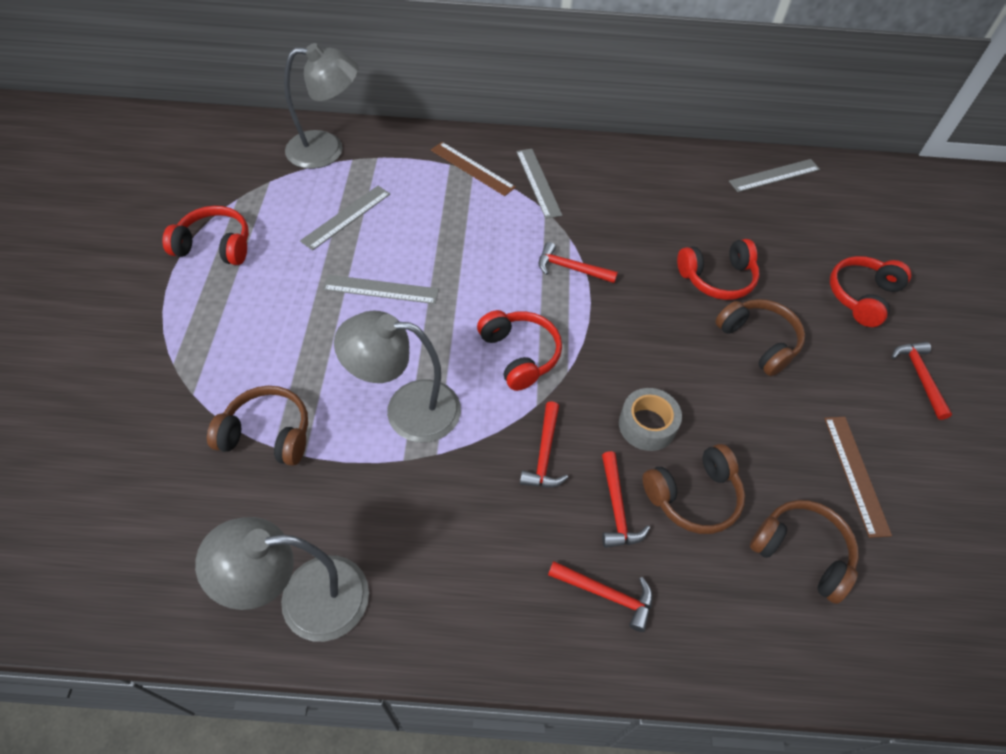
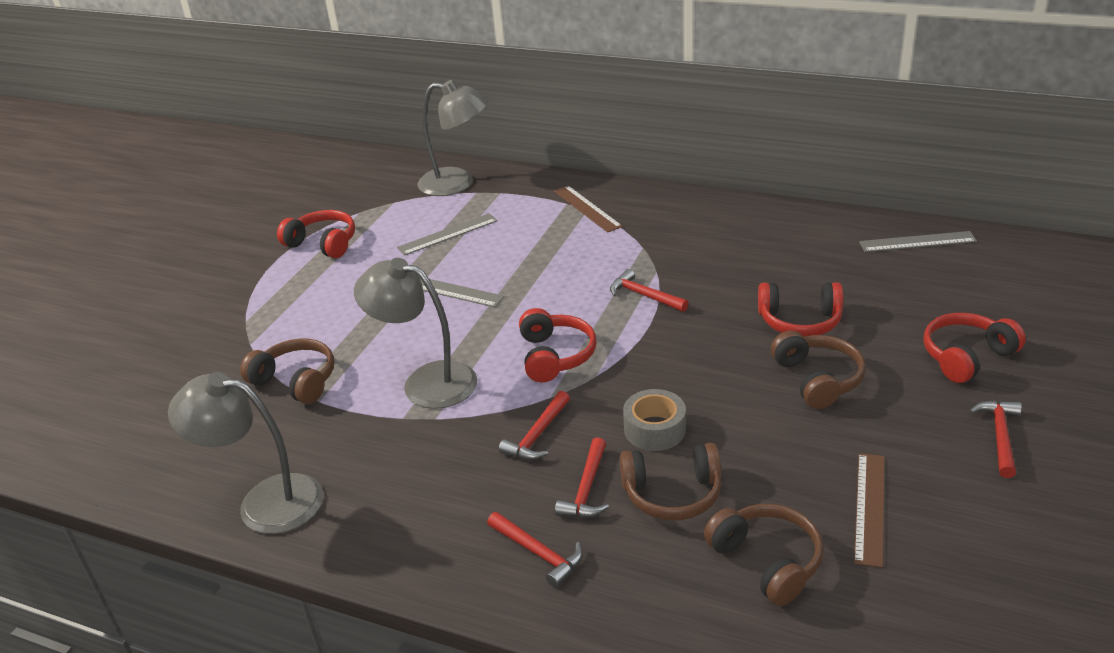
camera: 25 degrees right, 20 degrees down
(538, 182) = (648, 225): grey ruler -> none

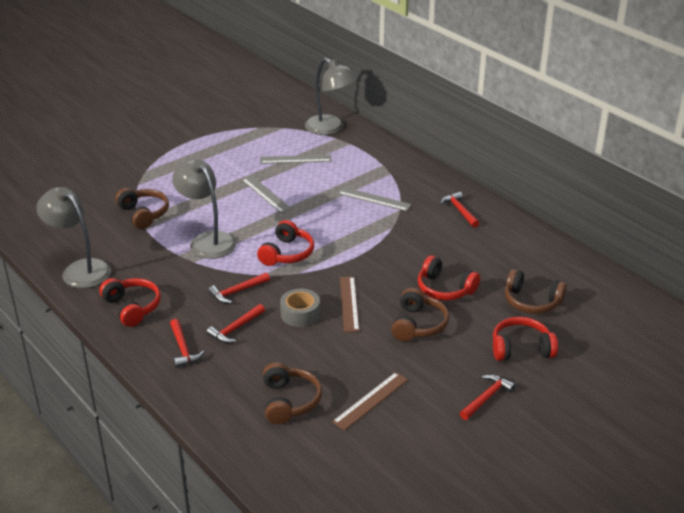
camera: 25 degrees right, 0 degrees up
(323, 243) = (222, 140): red headphones -> red headphones (132, 307)
(587, 208) = (391, 172): brown ruler -> brown ruler (349, 303)
(644, 295) = (370, 239): red hammer -> red hammer (459, 210)
(672, 494) = (276, 349): brown headphones -> brown headphones (531, 302)
(917, 242) = (575, 270): grey ruler -> grey ruler (374, 199)

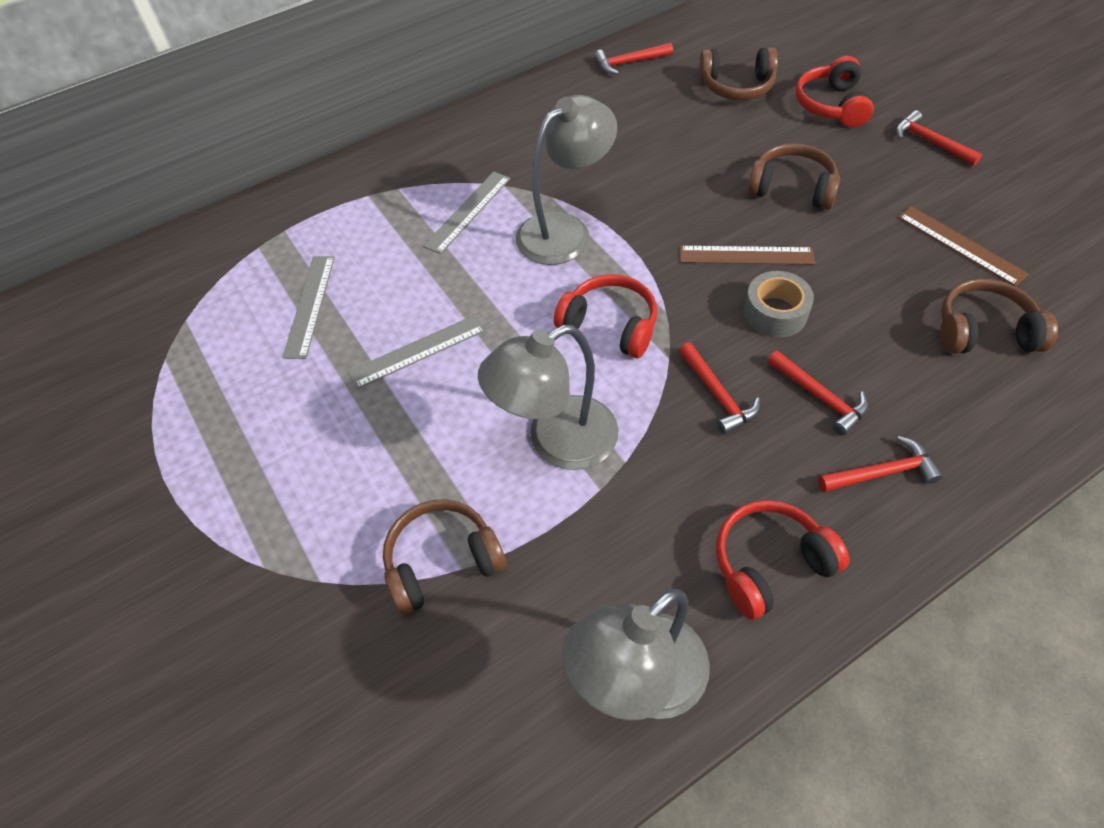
camera: 80 degrees left, 20 degrees up
(330, 128) = (220, 253): grey lamp -> grey lamp (565, 230)
(445, 289) = (709, 157): red headphones -> none
(459, 210) = (520, 126): red hammer -> red hammer (629, 63)
(531, 302) = (736, 86): brown headphones -> brown headphones turned 60 degrees clockwise

